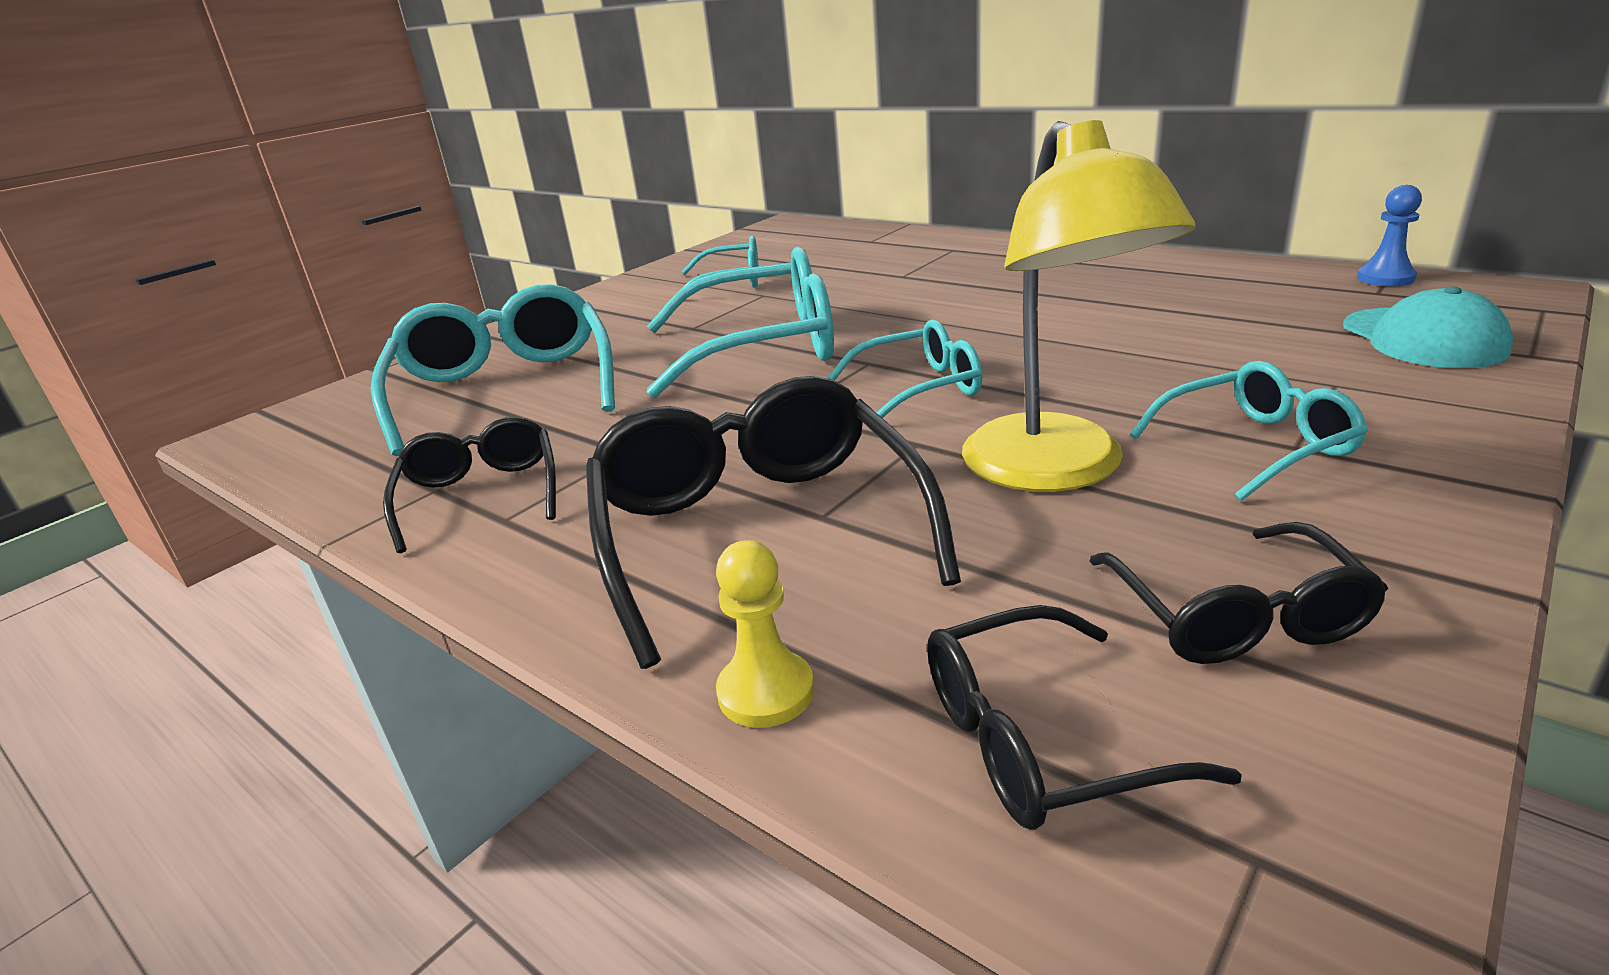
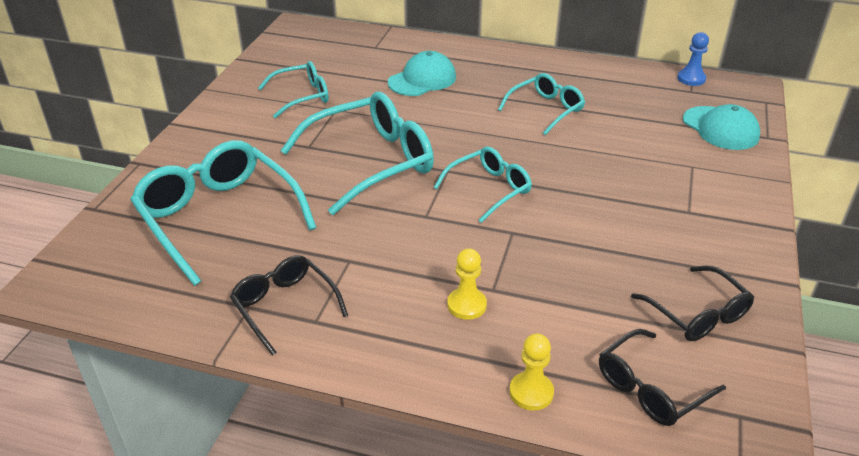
camera: 25 degrees left, 10 degrees up
(758, 532) = (466, 305): black glasses -> yellow pawn
(911, 270) = (422, 79): none -> turquoise cap
(1056, 471) = (590, 242): yellow lamp -> none
(1255, 446) = (672, 214): turquoise glasses -> turquoise glasses (546, 110)

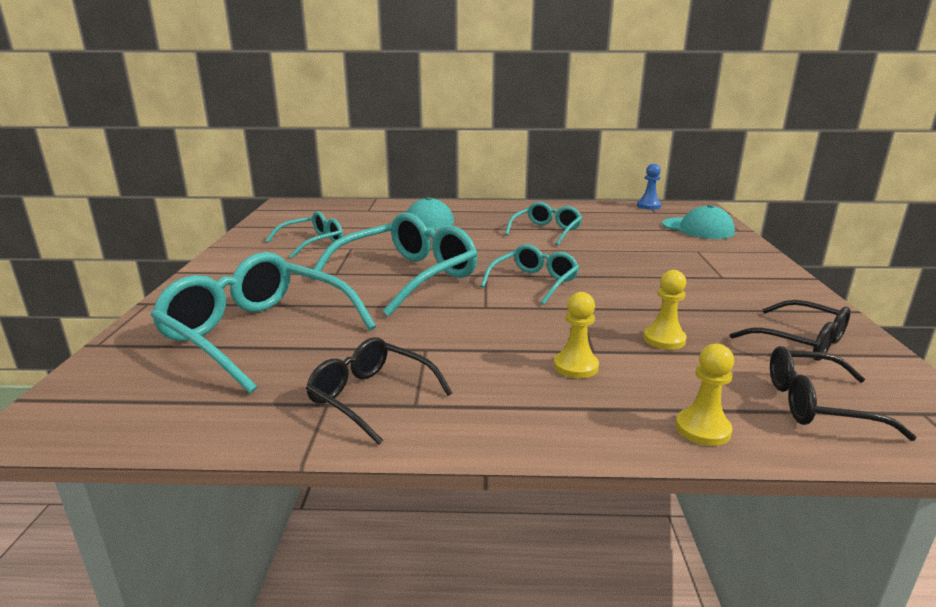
camera: 15 degrees left, 15 degrees down
(567, 287) = (664, 339): none -> yellow pawn
(651, 388) = (817, 404): black glasses -> black glasses turned 60 degrees clockwise

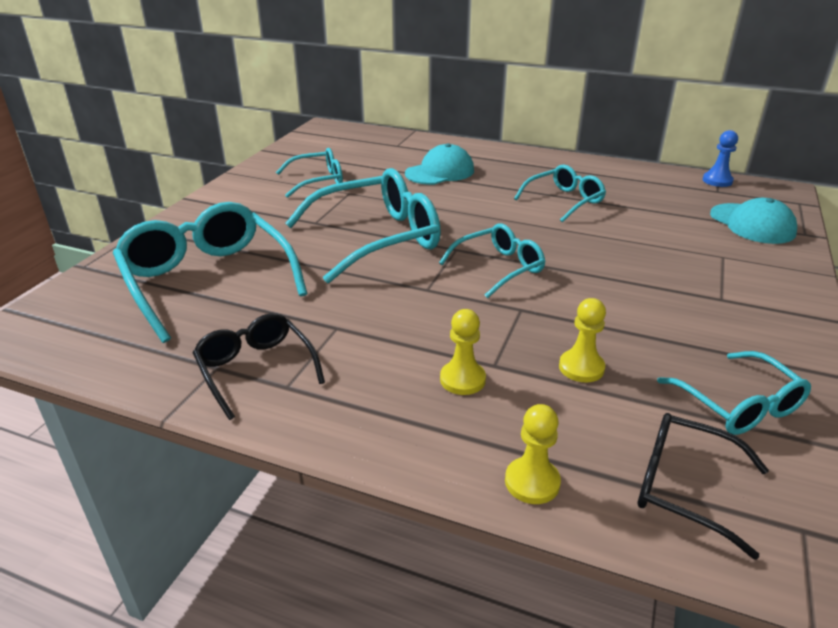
camera: 20 degrees right, 10 degrees up
(800, 341) = (739, 405): black glasses -> turquoise glasses

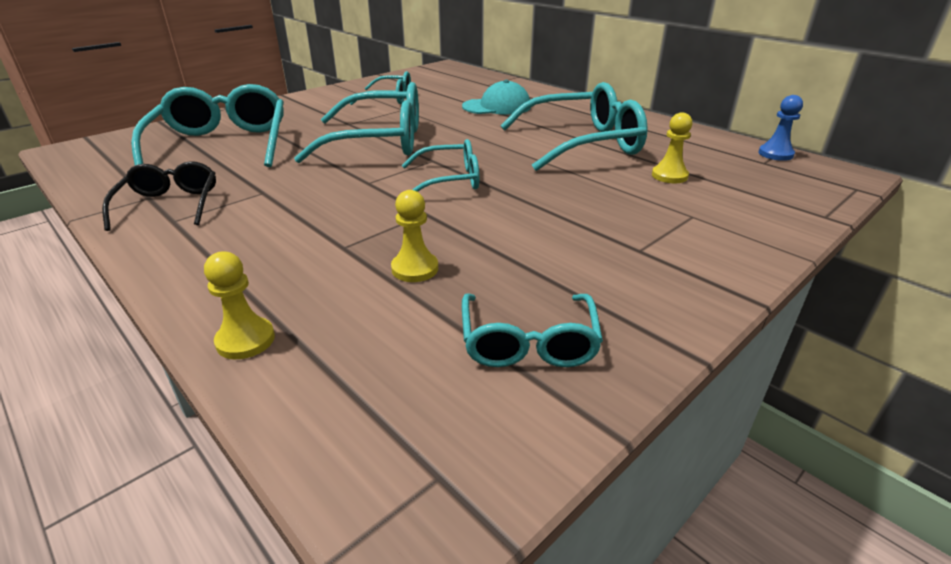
camera: 25 degrees right, 0 degrees up
(462, 379) = (302, 250): yellow pawn -> yellow pawn (669, 176)
(564, 201) = (582, 144): turquoise glasses -> turquoise glasses, size x1.74
(684, 487) = (370, 392): black glasses -> none
(752, 224) = (767, 196): turquoise cap -> none

